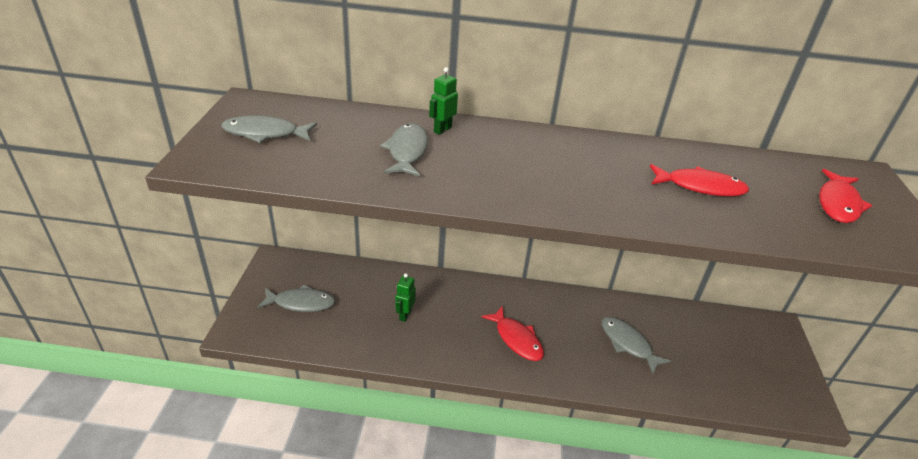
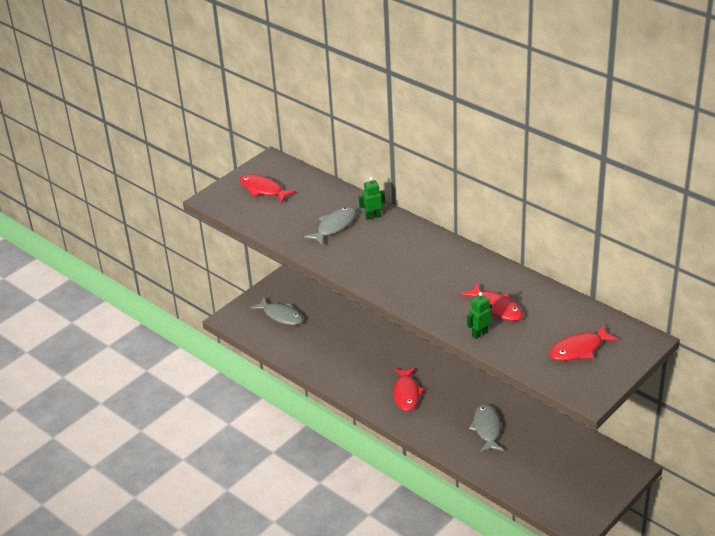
camera: 40 degrees right, 0 degrees up
(265, 133) = (263, 190): grey fish -> red fish
(405, 315) = (343, 349): green robot -> green robot (479, 334)

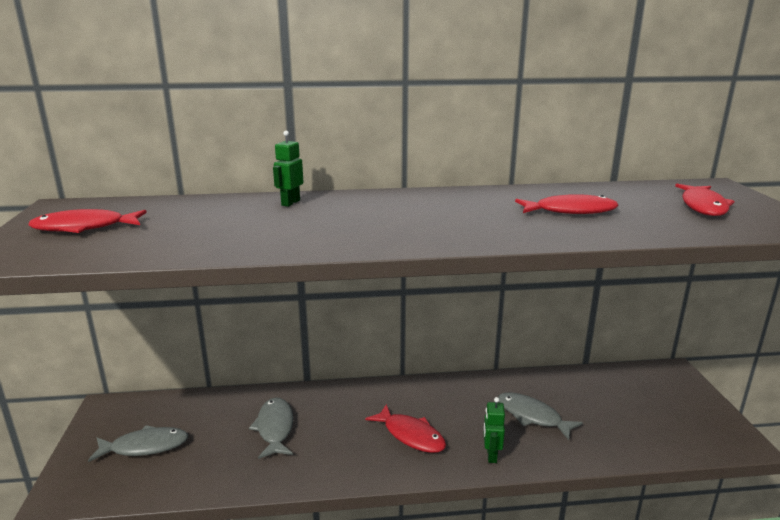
camera: 50 degrees left, 15 degrees down
(334, 226) = (255, 222): grey fish -> grey fish (275, 428)
(479, 334) = (611, 231): green robot -> green robot (491, 455)

